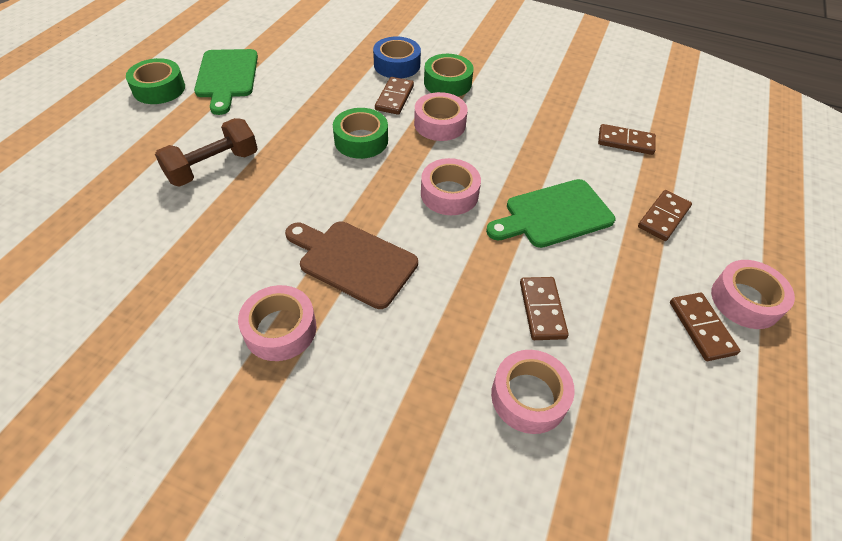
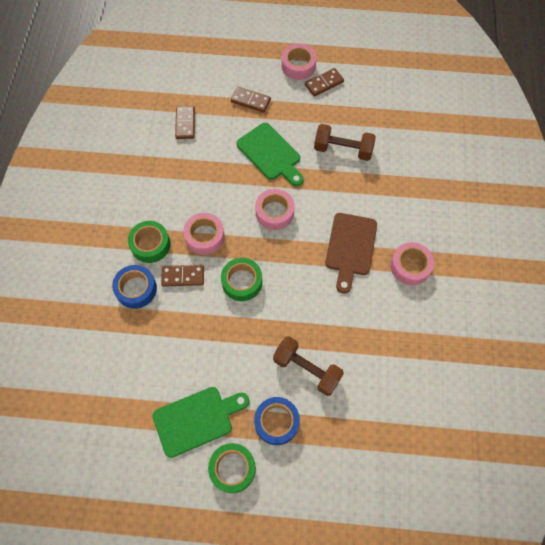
camera: 105 degrees left, 15 degrees up
(175, 128) = (276, 422): none -> blue tape
(529, 397) = (394, 147): pink tape -> none
(542, 310) = (343, 150): brown domino -> brown dumbbell

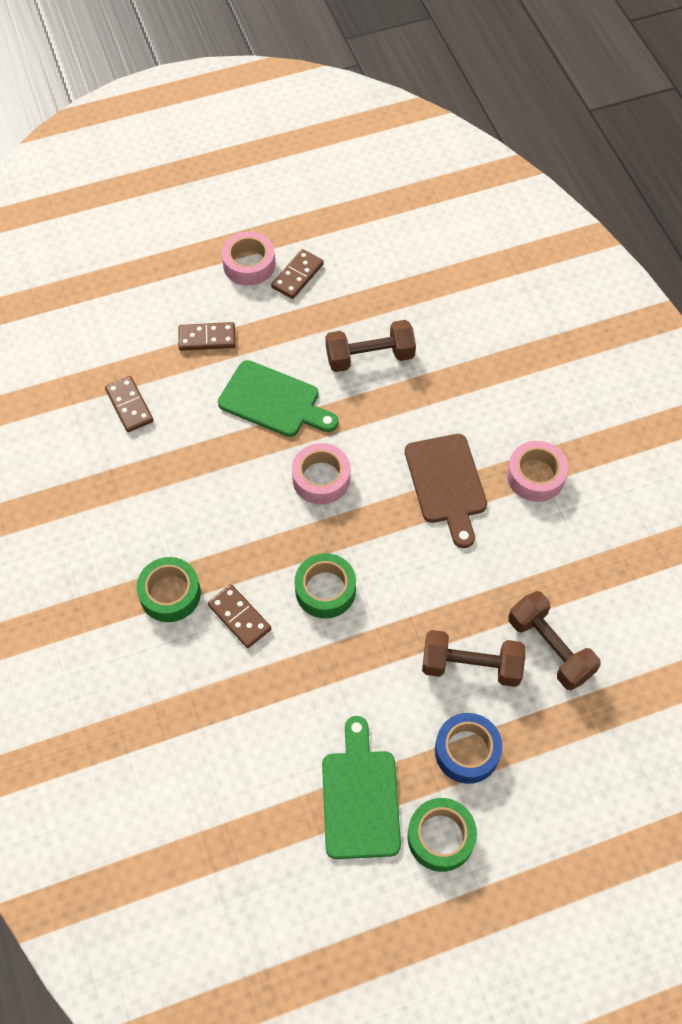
camera: 25 degrees left, 5 degrees down
(136, 289) = (182, 663): blue tape -> none
(183, 276) = (239, 617): brown domino -> brown domino turned 75 degrees clockwise
(197, 419) = (360, 797): green cutting board -> green cutting board turned 45 degrees counterclockwise
(205, 236) = (241, 551): pink tape -> none
(363, 380) = (550, 648): none -> brown dumbbell

